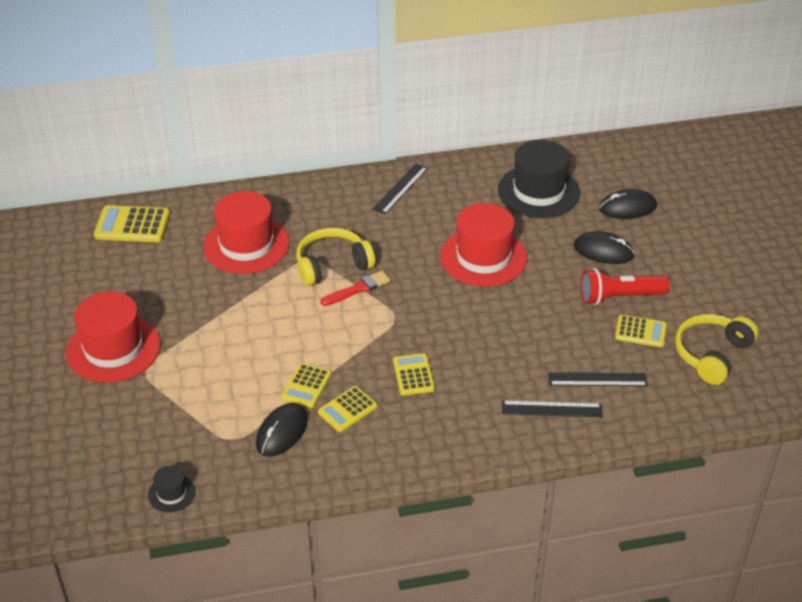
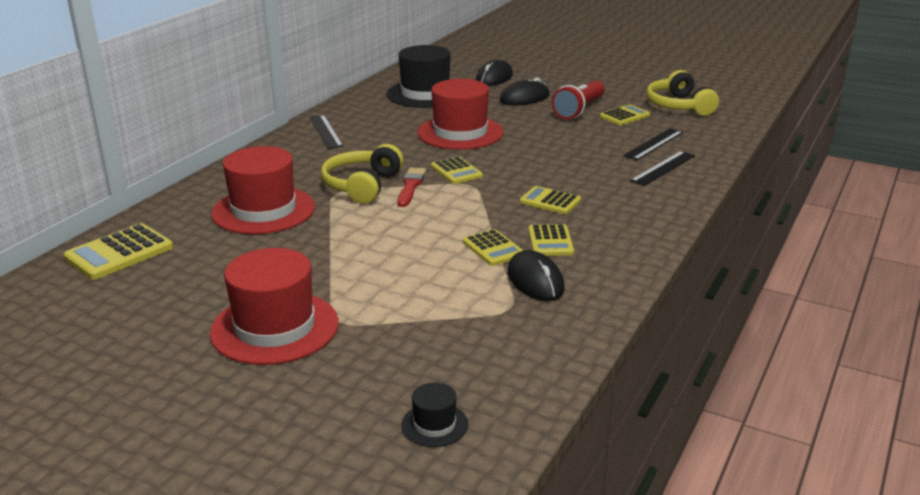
camera: 50 degrees left, 15 degrees down
(171, 493) = (539, 370): black hat -> black hat (434, 425)
(409, 297) = (456, 171): none -> yellow calculator

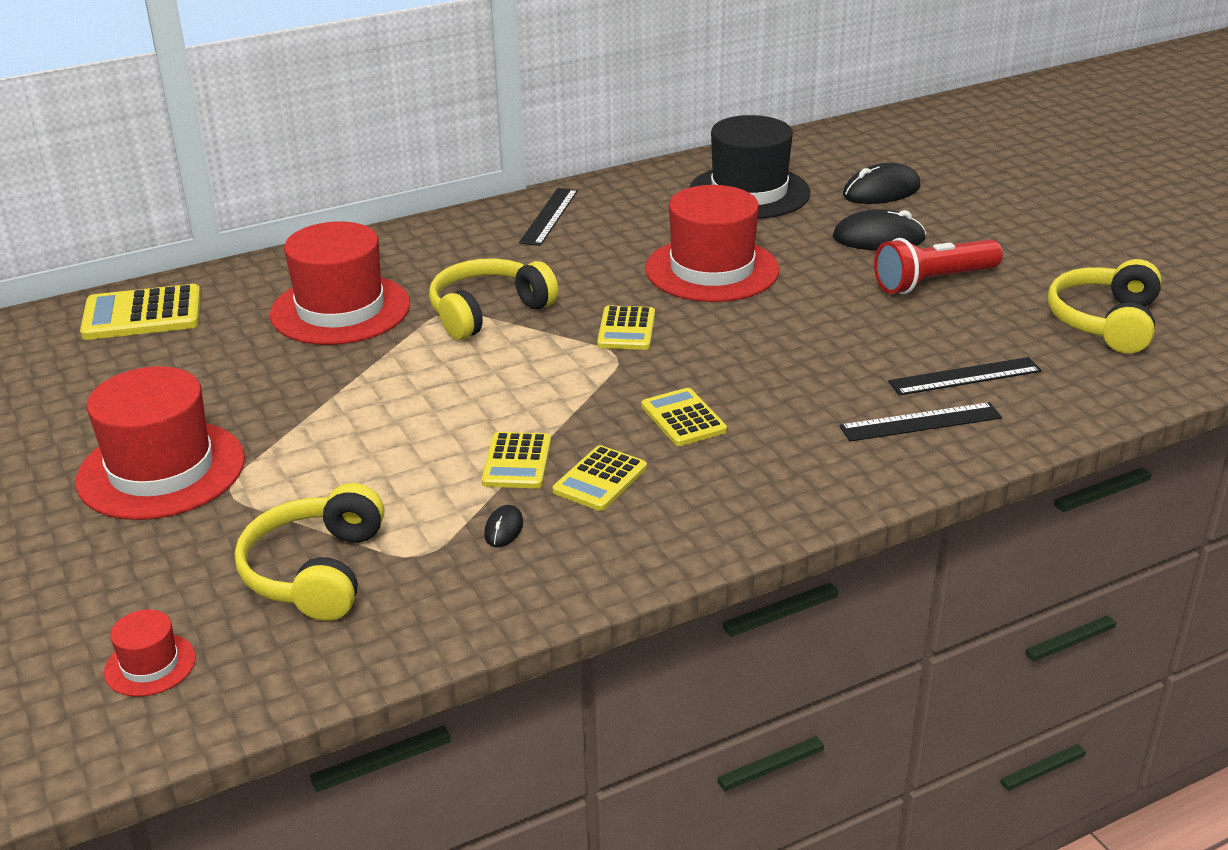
camera: 35 degrees right, 5 degrees up
(411, 186) = (542, 332): red brush -> none
(434, 425) = (150, 665): black hat -> red hat
(461, 339) = (316, 571): none -> yellow headphones
(535, 280) = (504, 529): black mouse -> black mouse, size x0.49
(624, 116) = (989, 314): yellow calculator -> none

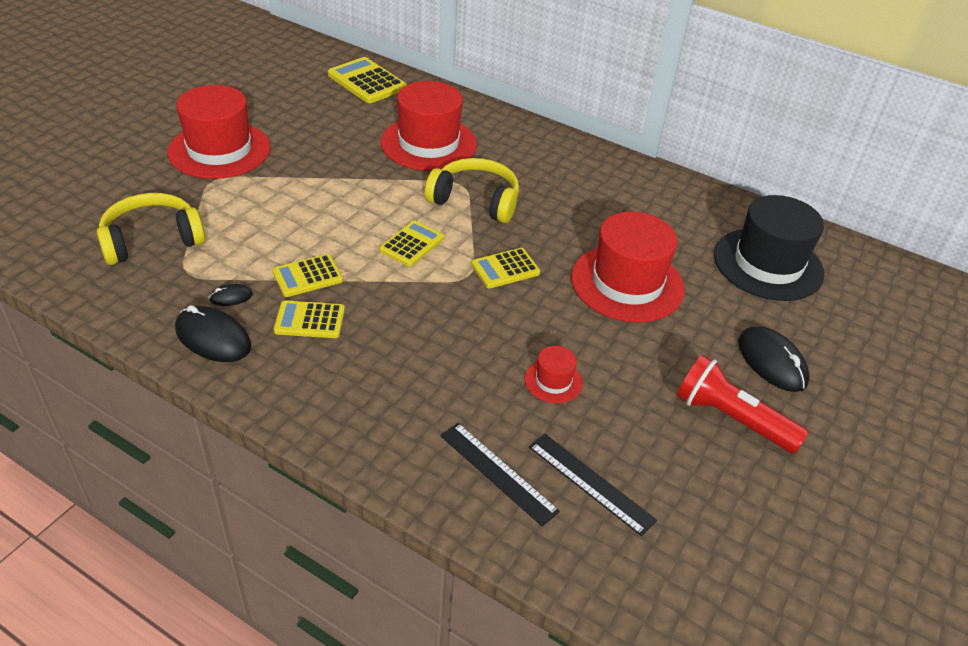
camera: 55 degrees right, 10 degrees up
(150, 665) = (47, 217): red hat -> red hat (553, 381)
(549, 216) = (625, 181): black ruler -> none
(683, 418) = (410, 335): yellow calculator -> yellow calculator (412, 244)
(881, 191) = (857, 340): black mouse -> black mouse (213, 338)
(1105, 322) = (773, 565): yellow headphones -> none

